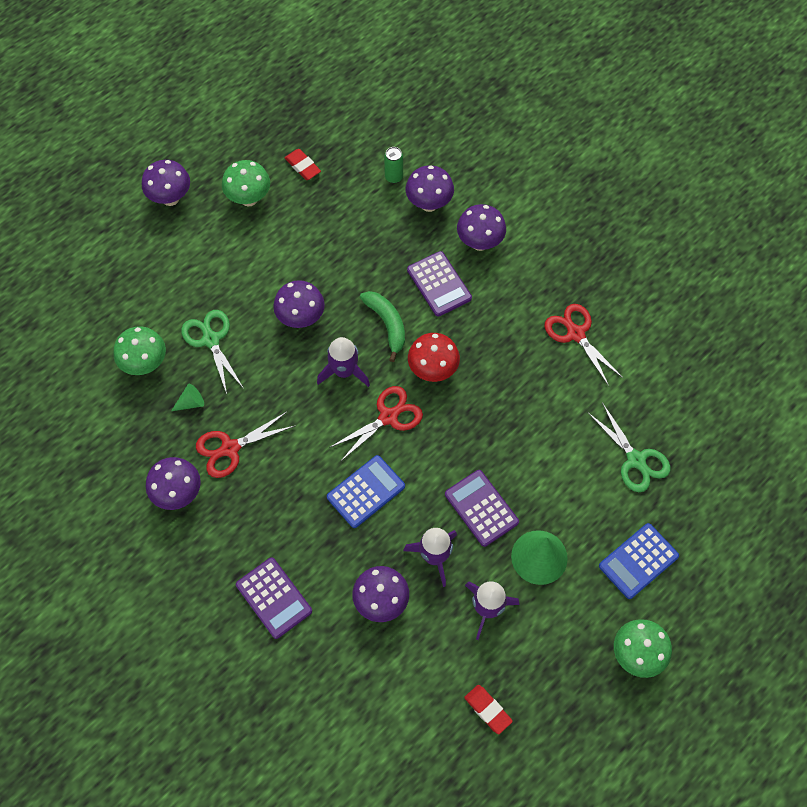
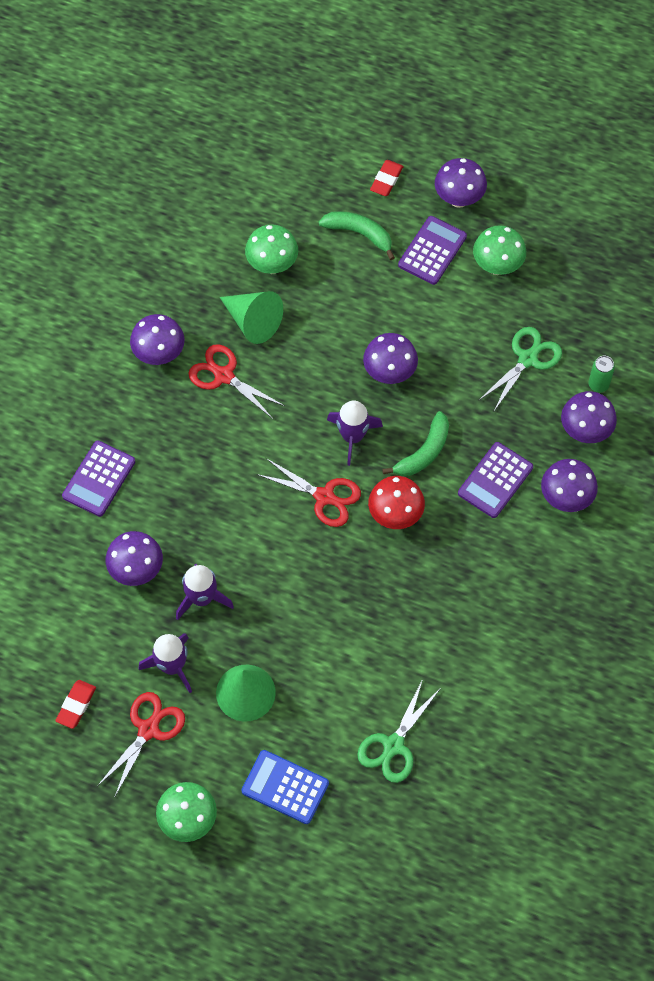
camera: 65 degrees right, 0 degrees up
(157, 284) = (359, 234): none -> green banana
(191, 402) = (253, 321): green cone -> green cone, size x1.99
(211, 340) = (325, 307): green scissors -> green scissors (527, 359)
(303, 166) = (562, 296): red eraser -> red eraser (386, 180)
(366, 492) = (237, 510): blue calculator -> none
(481, 508) = (270, 620): purple calculator -> purple calculator (432, 251)
(576, 334) = (508, 633): red scissors -> red scissors (148, 729)

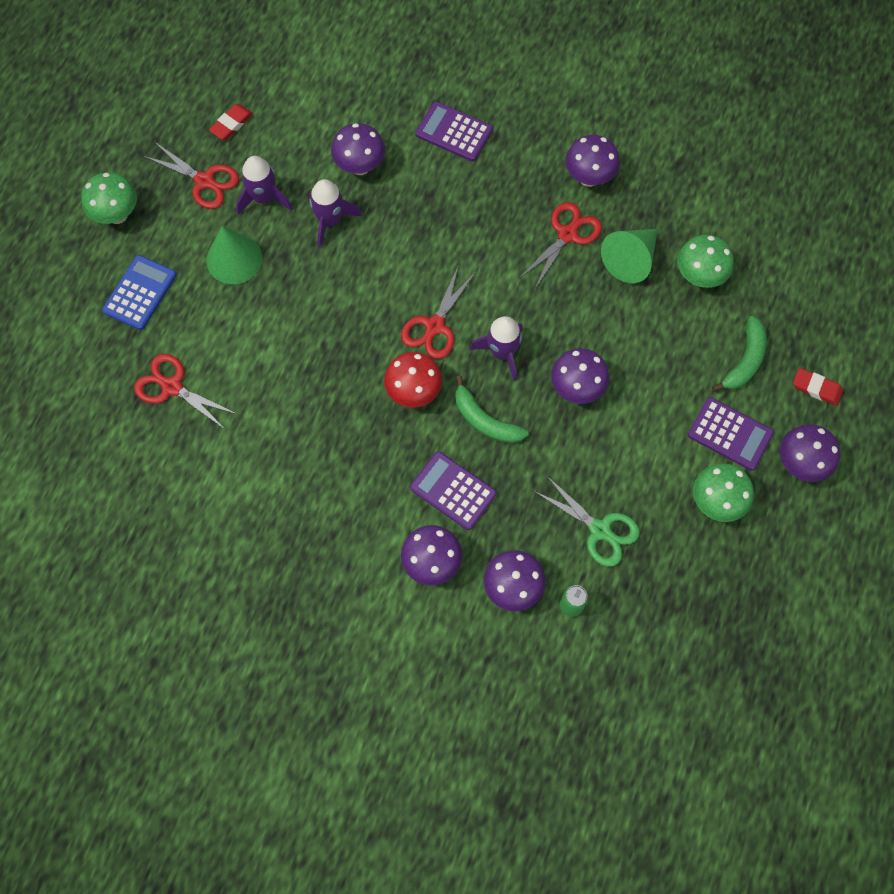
camera: 90 degrees right, 5 degrees up
(76, 705) = (231, 124): red eraser -> red eraser turned 75 degrees counterclockwise
(393, 745) = (172, 387): green scissors -> red scissors

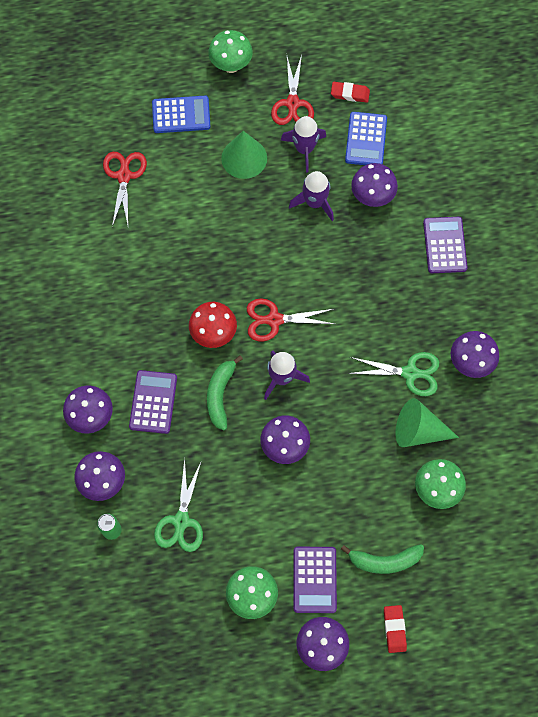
camera: 60 degrees right, 0 degrees up
(293, 137) = (366, 139): none -> blue calculator
(567, 234) = (410, 373): red scissors -> green scissors

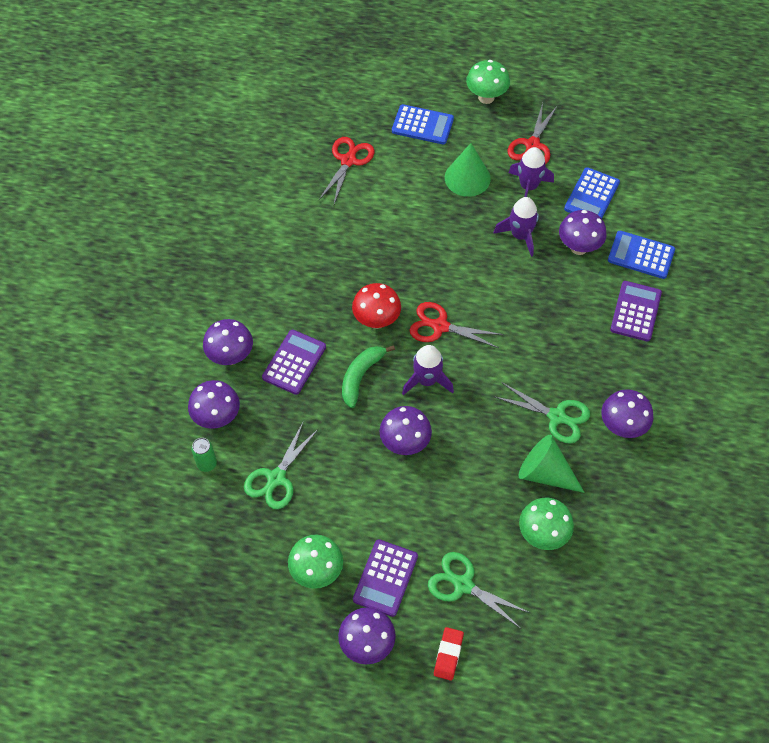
camera: 20 degrees right, 10 degrees down
(350, 94) = (591, 152): red eraser -> none
(384, 561) = (463, 585): green banana -> green scissors
(431, 187) = (641, 255): none -> blue calculator

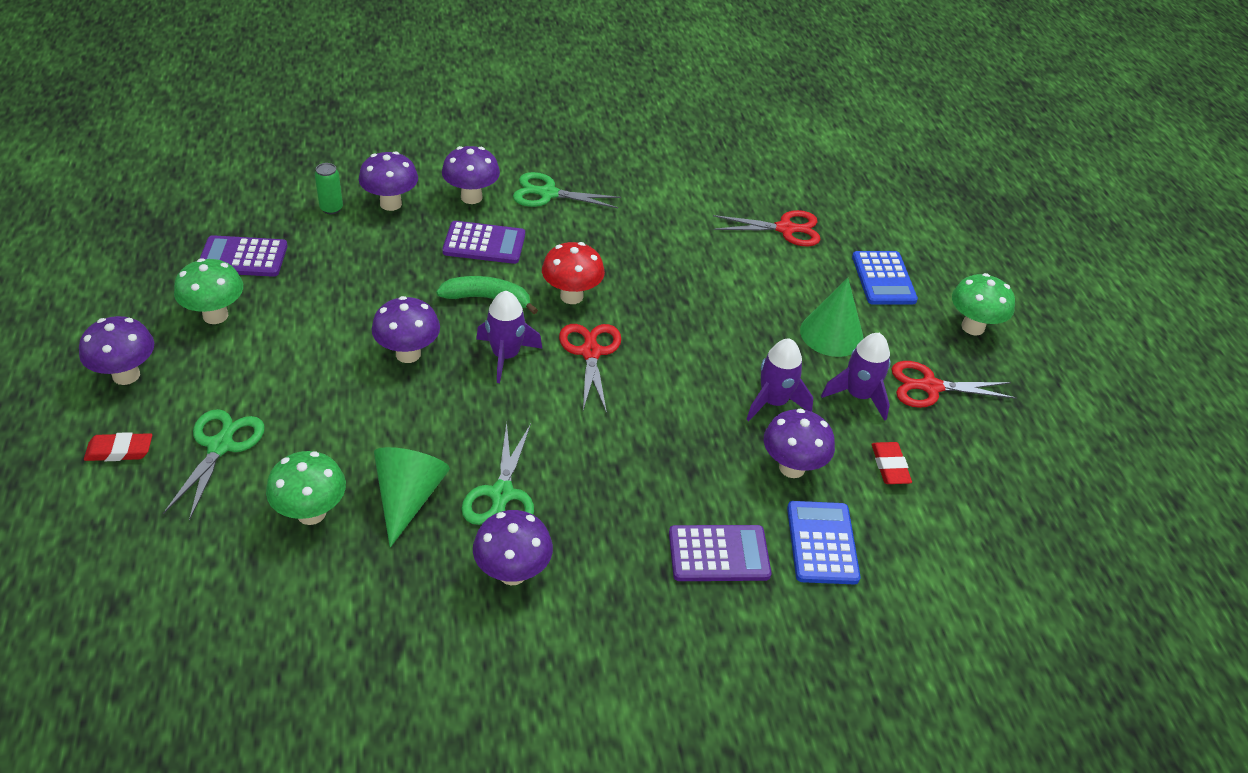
camera: 65 degrees right, 15 degrees down
(276, 478) = (328, 261): green scissors -> green scissors (548, 193)
(385, 578) = (217, 373): purple calculator -> purple calculator (243, 257)
(592, 196) = (889, 466): blue calculator -> red eraser

